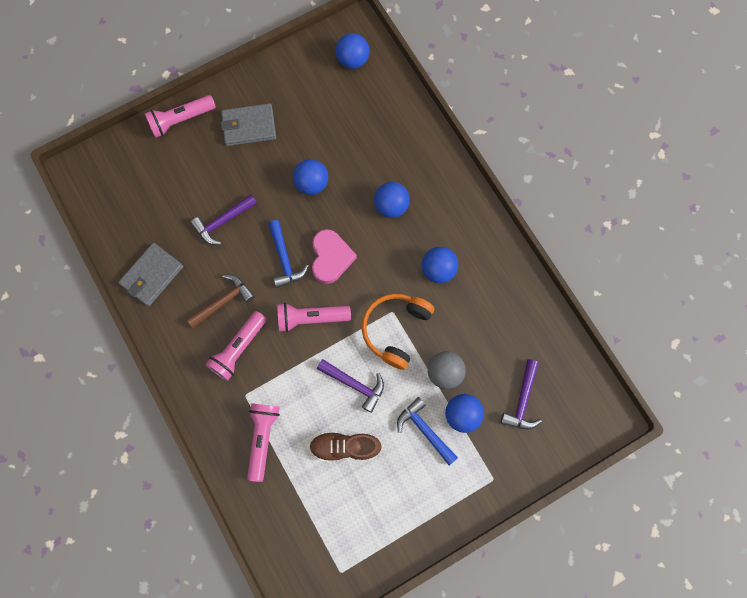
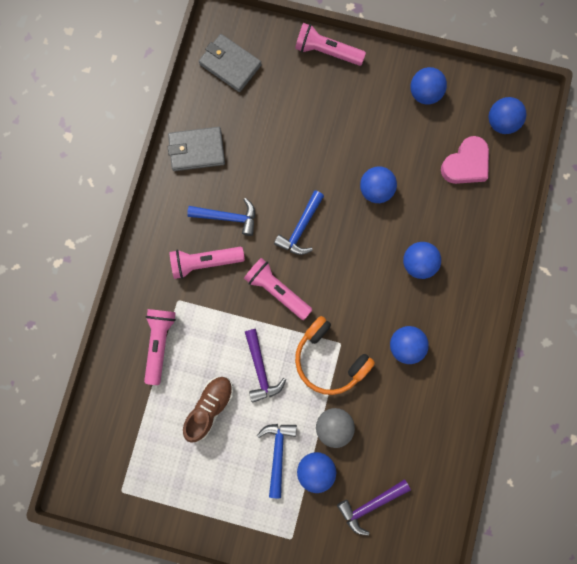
camera: 45 degrees right, 5 degrees up
(222, 222) = (283, 158): purple hammer -> none
(223, 301) = (228, 217): brown hammer -> blue hammer
(249, 126) = (371, 103): grey wallet -> grey wallet (230, 65)
(262, 438) = (160, 343): pink flashlight -> pink flashlight turned 45 degrees counterclockwise
(280, 87) = (424, 94): none -> blue ball
(331, 258) = (335, 259): pink heart -> pink heart (466, 164)
(345, 447) = (210, 407): brown shoe -> brown shoe turned 75 degrees clockwise
(395, 330) = (329, 359): orange headphones -> orange headphones turned 120 degrees counterclockwise

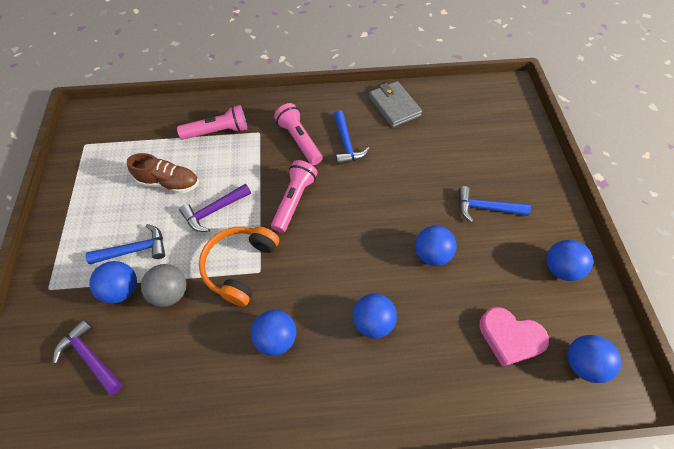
camera: 70 degrees right, 20 degrees down
(230, 65) = (481, 105): grey wallet -> none
(300, 228) = (361, 201): blue hammer -> blue hammer (485, 208)
(327, 52) = (541, 169): pink flashlight -> none

